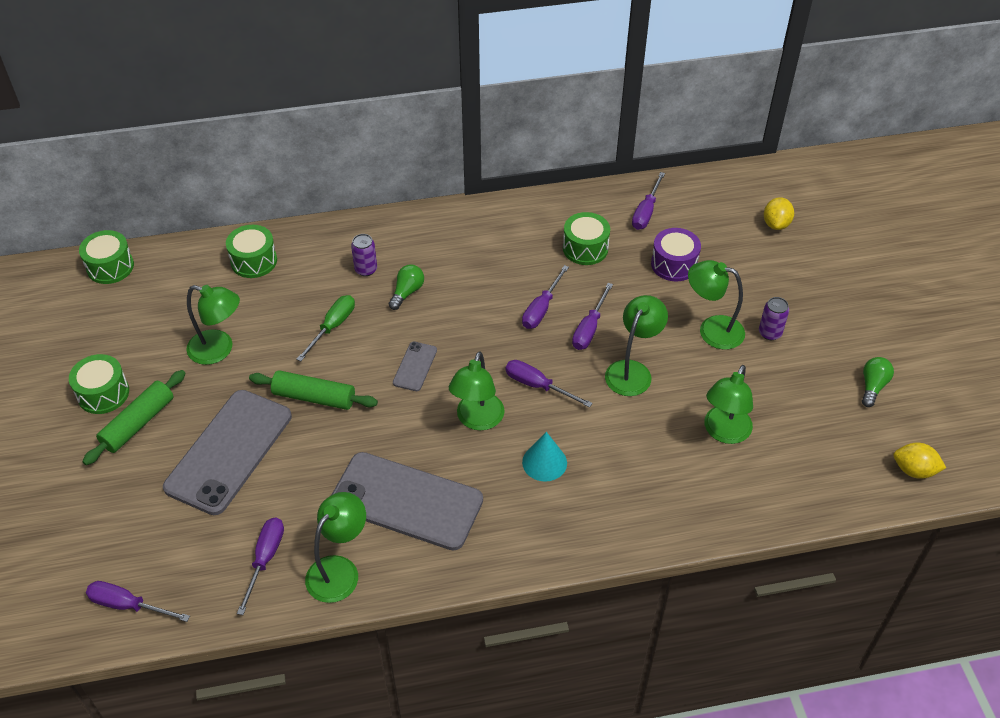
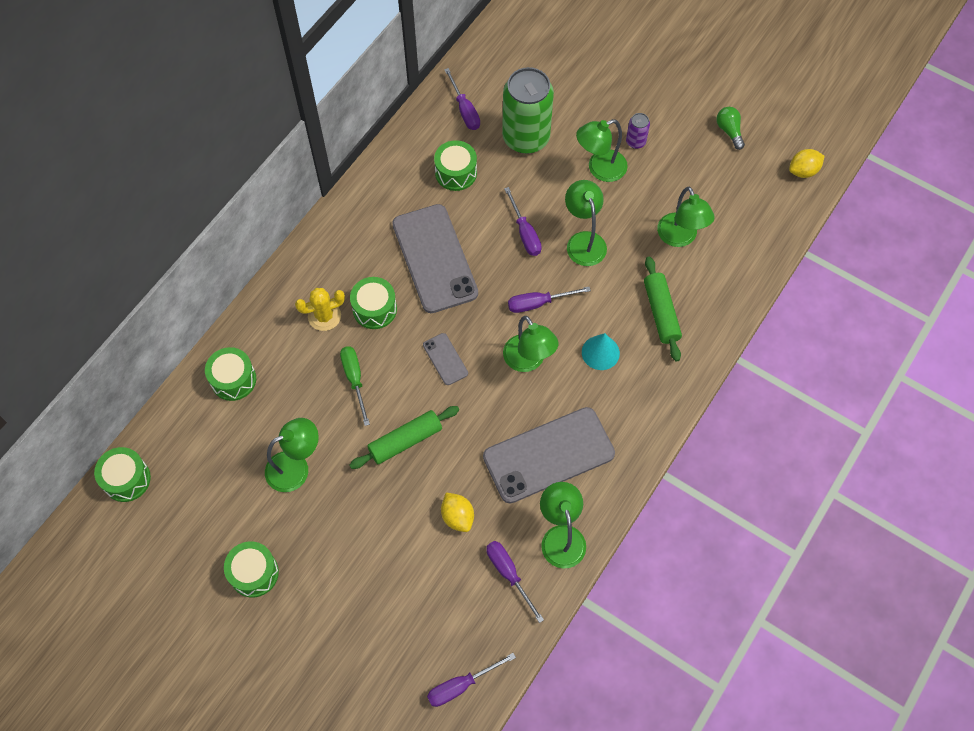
camera: 45 degrees left, 15 degrees up
(138, 423) = (308, 569): green rolling pin -> green rolling pin (661, 313)
(229, 451) = (396, 529): grey phone -> grey phone (435, 258)
(366, 269) = (324, 316): purple can -> yellow cactus
(407, 292) = (374, 309): green light bulb -> green drum
(541, 309) = (478, 244): purple screwdriver -> none
(674, 264) = (526, 138): purple drum -> green can
(776, 224) = (557, 52): yellow lemon -> yellow lemon (457, 517)

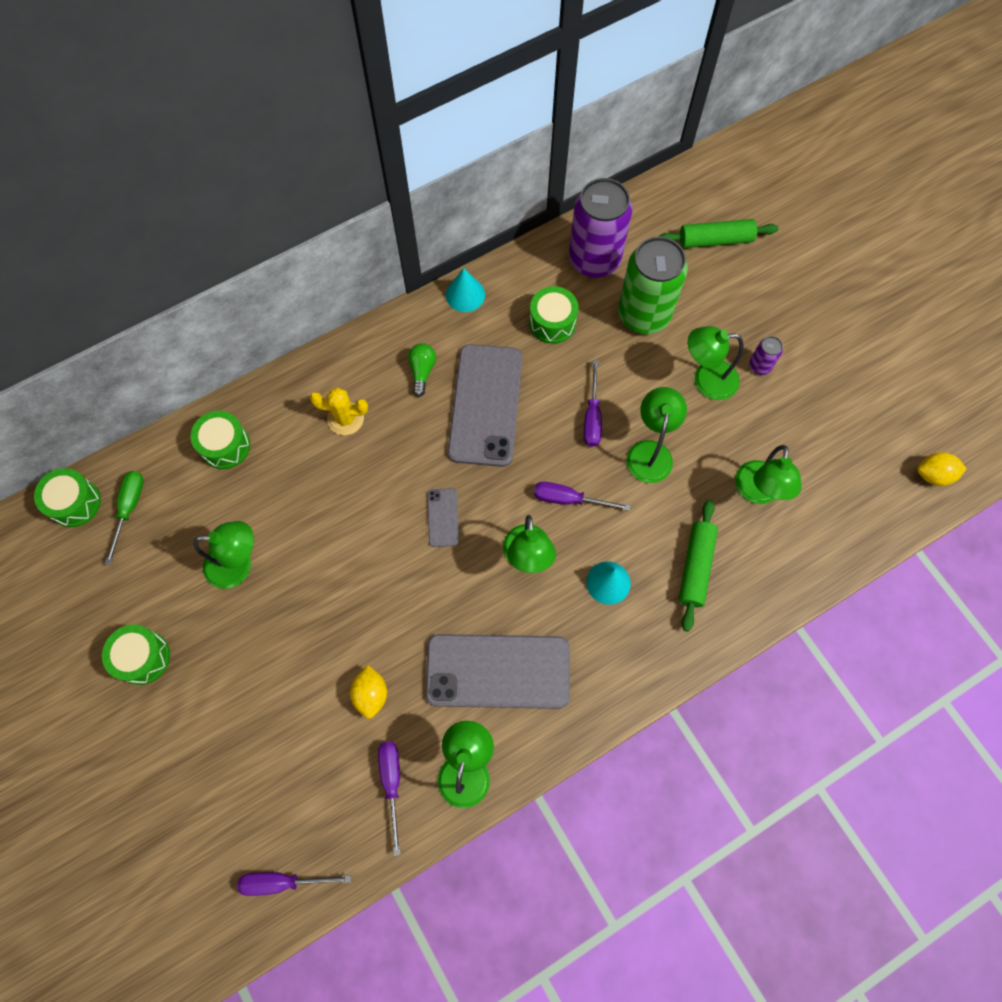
camera: 25 degrees right, 5 degrees up
(354, 379) = (342, 498): green screwdriver -> green screwdriver (129, 509)
(373, 178) = (465, 294): none -> turquoise cone
(374, 309) = (399, 433): green drum -> none
(405, 441) = (359, 587): green rolling pin -> green rolling pin (715, 240)
(464, 110) = (594, 259): purple screwdriver -> purple can
(729, 131) = (870, 396): green light bulb -> green light bulb (422, 371)

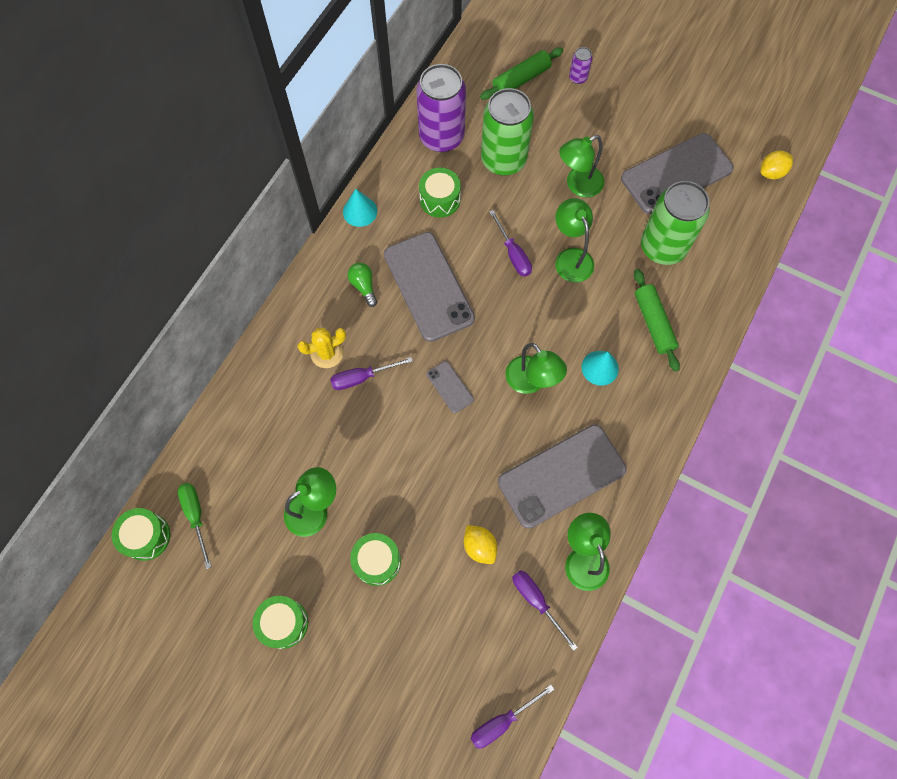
camera: 30 degrees left, 0 degrees up
(225, 446) = (243, 425): green drum -> green drum (377, 561)
(569, 499) = (534, 323): purple screwdriver -> purple screwdriver (362, 377)
(757, 492) = (663, 247): green lamp -> green can
(760, 366) = (609, 156): purple can -> purple can (578, 78)
(823, 422) = (676, 174): none -> grey phone

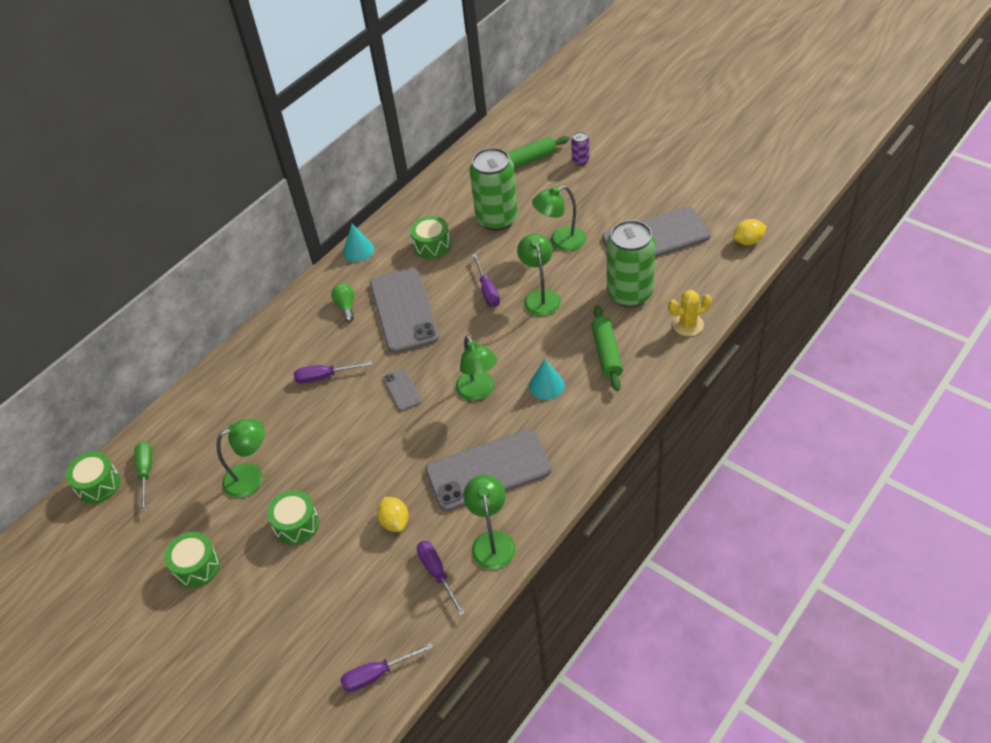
camera: 15 degrees right, 20 degrees down
(327, 353) = (298, 355): yellow cactus -> yellow cactus (688, 325)
(441, 137) = (446, 199): purple can -> none

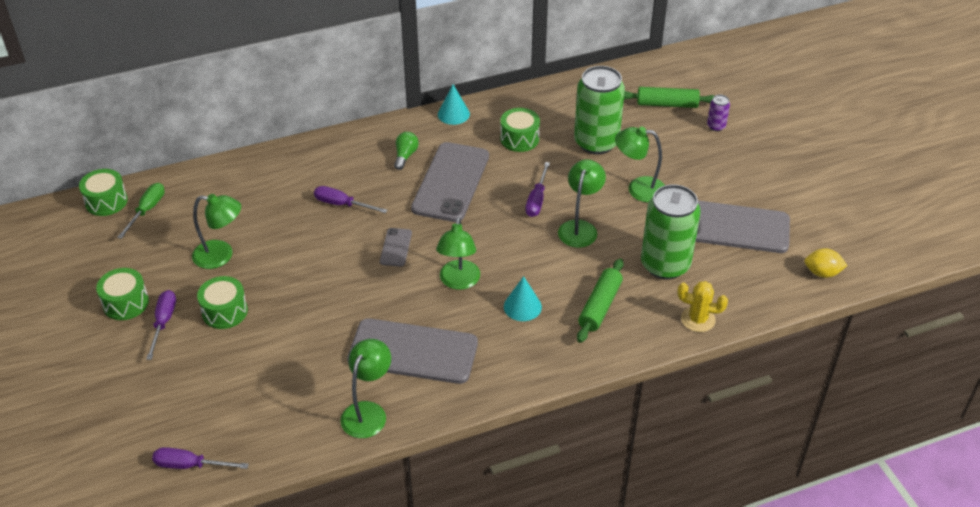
camera: 25 degrees right, 5 degrees down
(395, 522) = (302, 352): yellow lemon -> none
(437, 573) = (302, 413): purple screwdriver -> purple screwdriver (164, 322)

